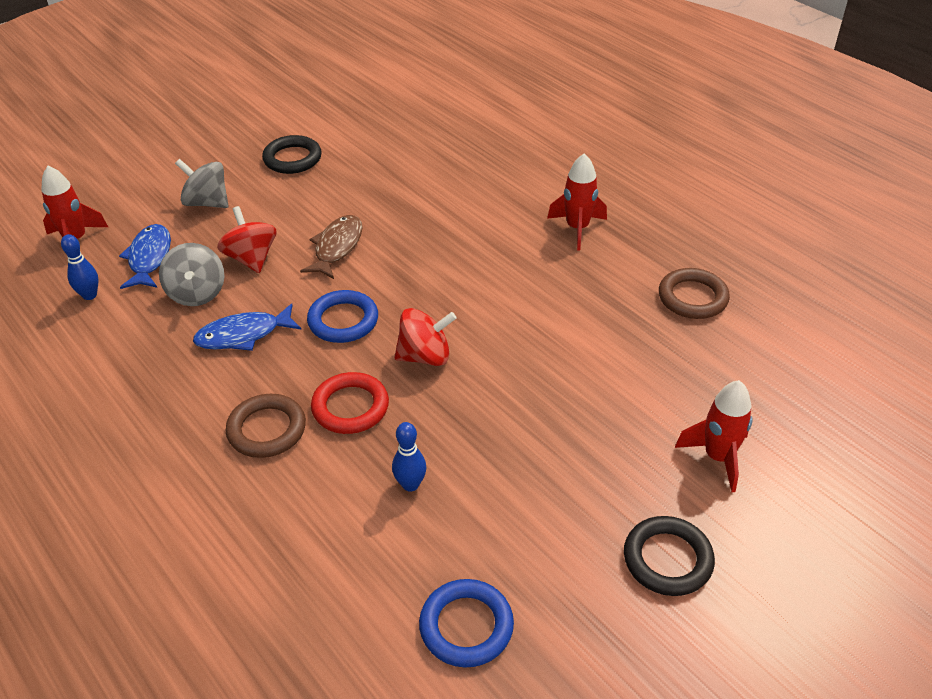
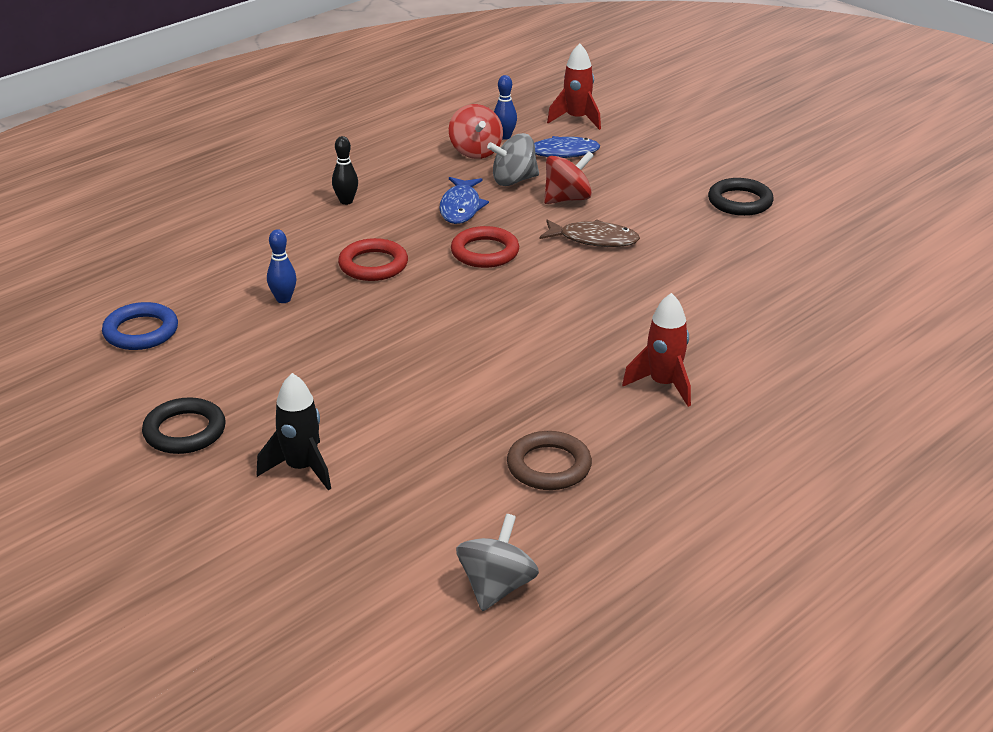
camera: 85 degrees right, 10 degrees down
(195, 432) = (346, 201): none -> black bowling pin
(207, 202) = (648, 168): grey spinning top -> grey spinning top (497, 587)
(243, 335) = (461, 207): blue fish -> blue fish turned 150 degrees counterclockwise
(267, 430) = (348, 230): brown ring -> none
(343, 321) = (485, 252): blue ring -> red ring
(425, 356) = (439, 297): red spinning top -> red spinning top (475, 151)
(718, 457) = (301, 468): red rocket -> black rocket

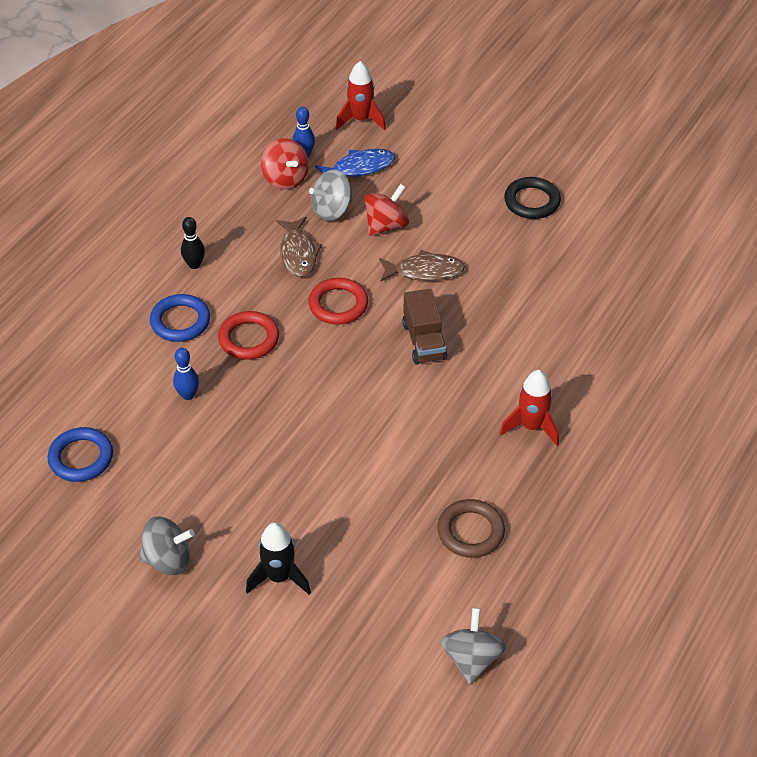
camera: 15 degrees left, 15 degrees up
(184, 431) = (168, 559): black ring -> grey spinning top
(307, 241) = (180, 321): none -> blue ring
(461, 207) = (298, 253): blue fish -> brown fish
(567, 294) = (424, 341): none -> brown truck

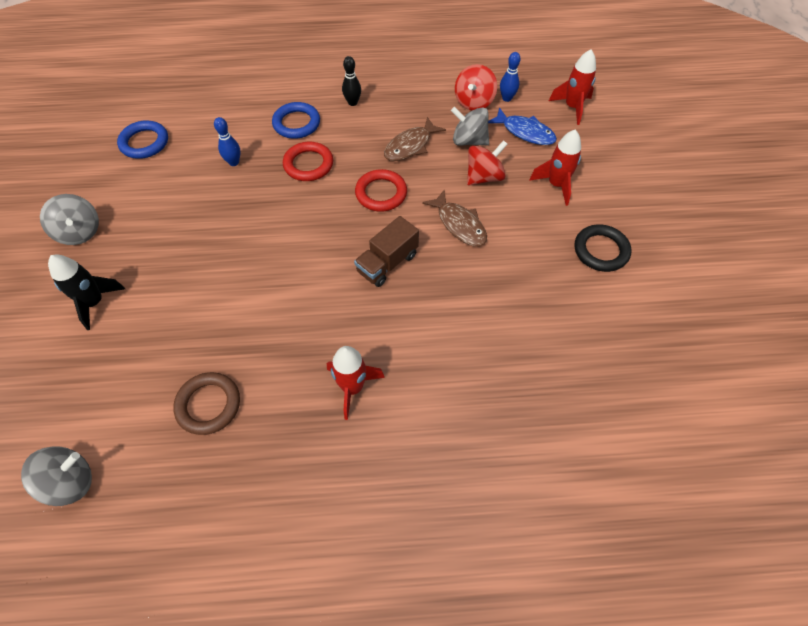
camera: 55 degrees right, 10 degrees up
(386, 225) = (484, 177): red spinning top -> red spinning top turned 45 degrees counterclockwise
(440, 185) = (556, 185): none -> red rocket

